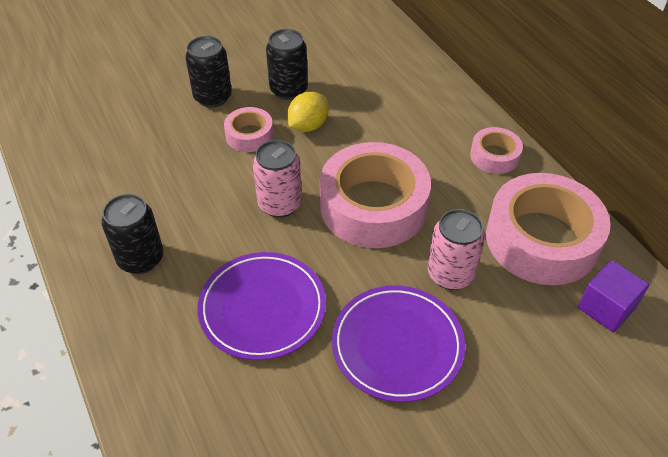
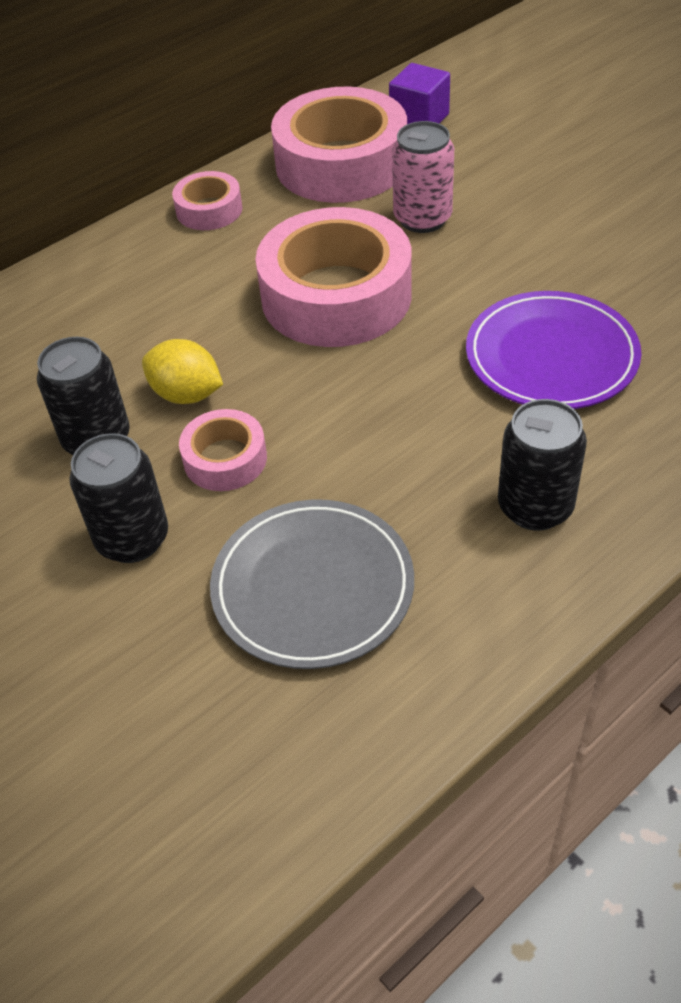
camera: 100 degrees left, 0 degrees up
(144, 155) = (313, 587): none -> grey plate
(280, 204) = (366, 385): pink can -> none
(397, 345) = (542, 241): purple plate -> none

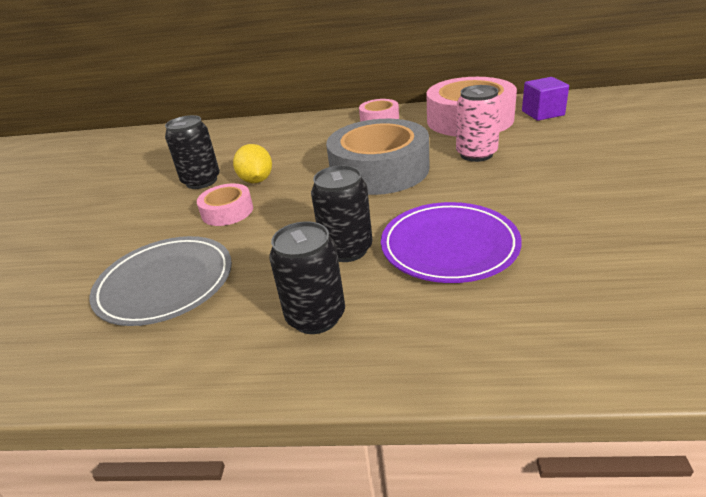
camera: 45 degrees right, 15 degrees down
(132, 539) = (149, 222): black can -> black can (347, 249)
(336, 296) = (379, 170): pink tape -> grey tape

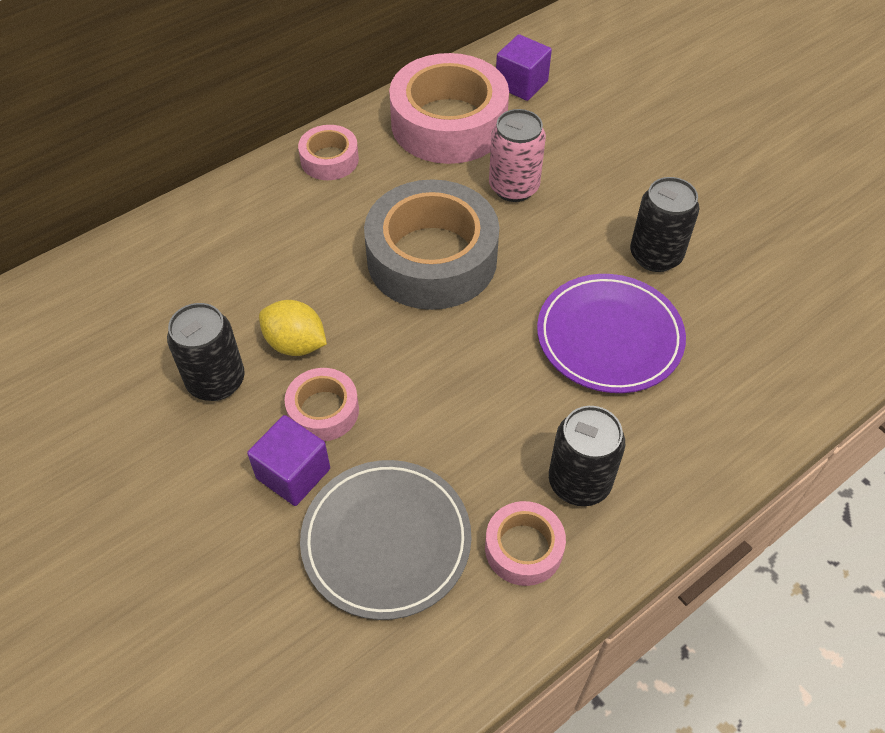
camera: 45 degrees left, 20 degrees up
(174, 231) = (293, 473): none -> purple cube
(227, 333) = (523, 548): none -> pink tape
(347, 249) = (522, 391): black can -> black can (655, 255)

